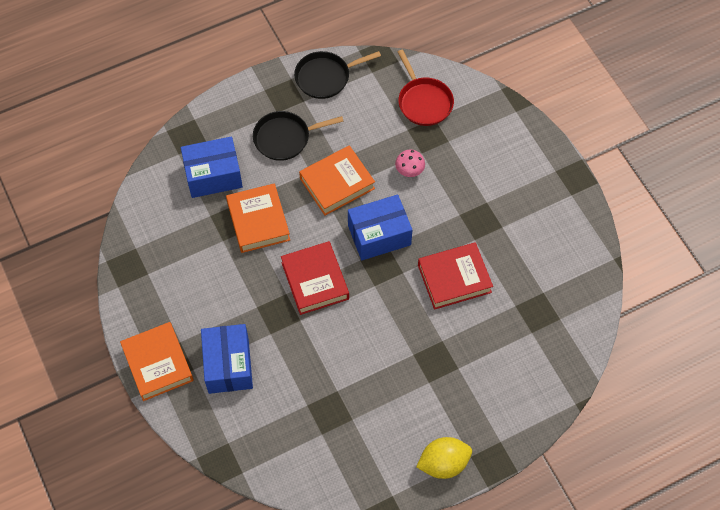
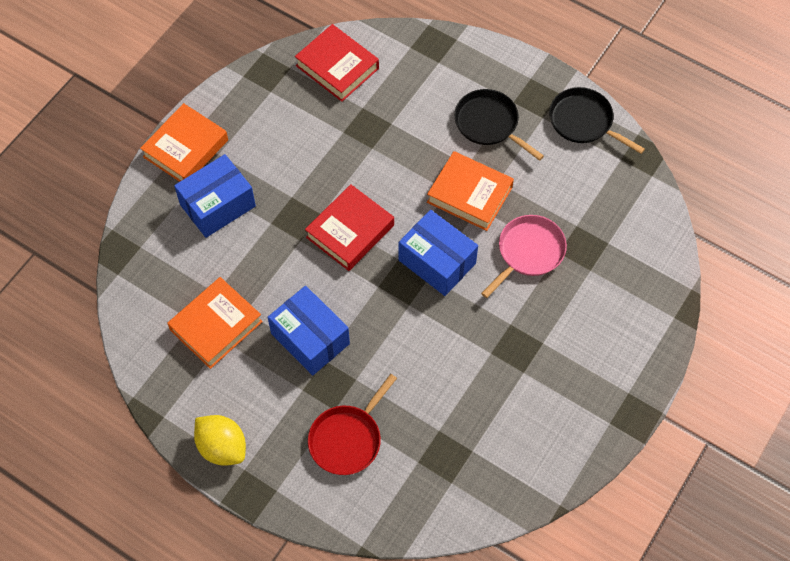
camera: 60 degrees right, 0 degrees up
(213, 175) = (406, 87): blue box -> blue box (310, 338)
(258, 221) = (383, 150): orange book -> orange book (216, 326)
(409, 171) = (528, 252): pink mushroom -> pink pan
(424, 102) = (620, 224): red pan -> red pan (347, 439)
(454, 279) = (432, 356): red book -> red book (337, 67)

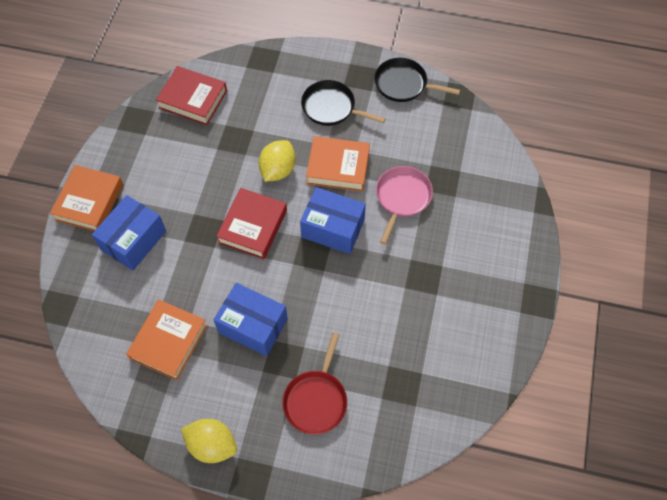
camera: 20 degrees left, 0 degrees up
(401, 177) = (278, 170): none -> yellow lemon

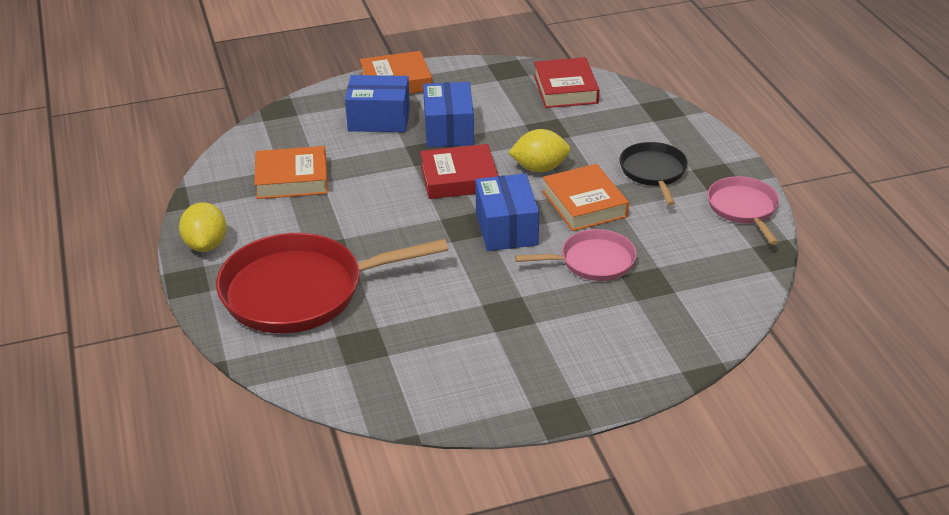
camera: 60 degrees right, 25 degrees down
(253, 326) = (349, 220): blue box -> blue box (448, 130)
(316, 400) = (300, 291): red pan -> red pan, size x1.85
(403, 84) = (743, 208): black pan -> pink pan

